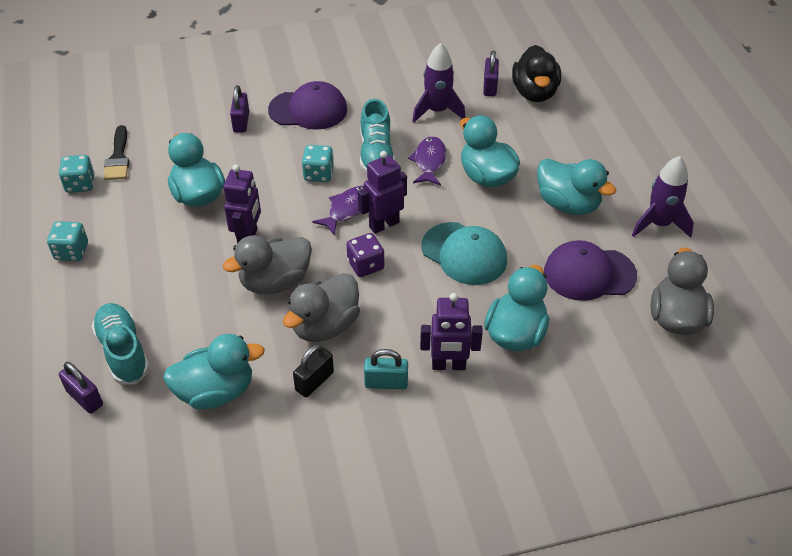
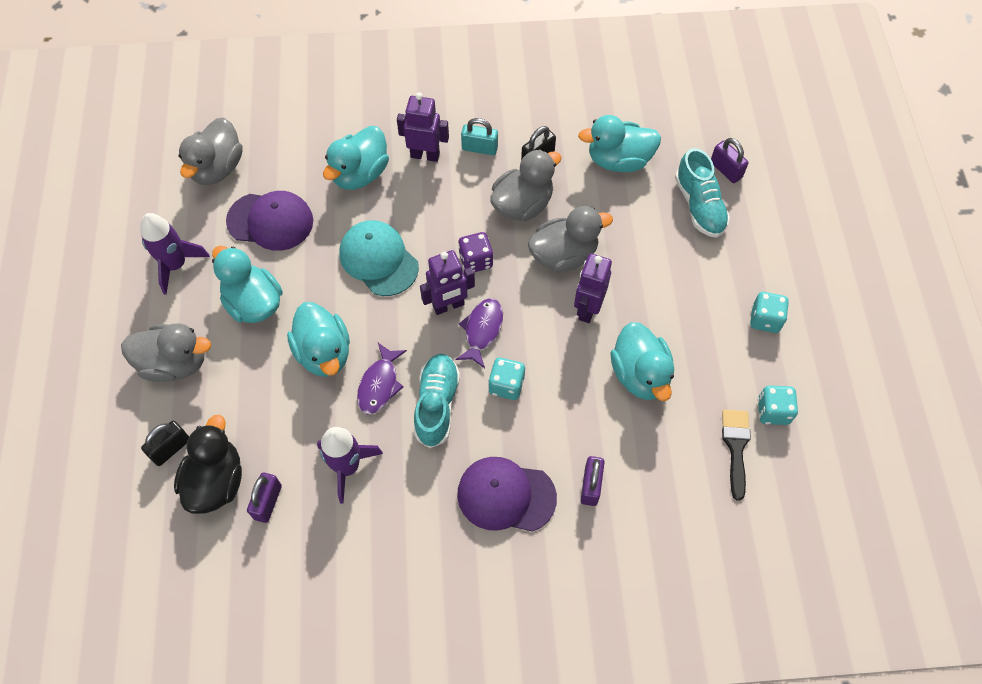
camera: 170 degrees left, 15 degrees up
(347, 209) = (482, 330): purple fish -> purple fish turned 150 degrees clockwise
(580, 105) = (170, 448): none -> black padlock
(611, 155) = (175, 363): none -> grey duck

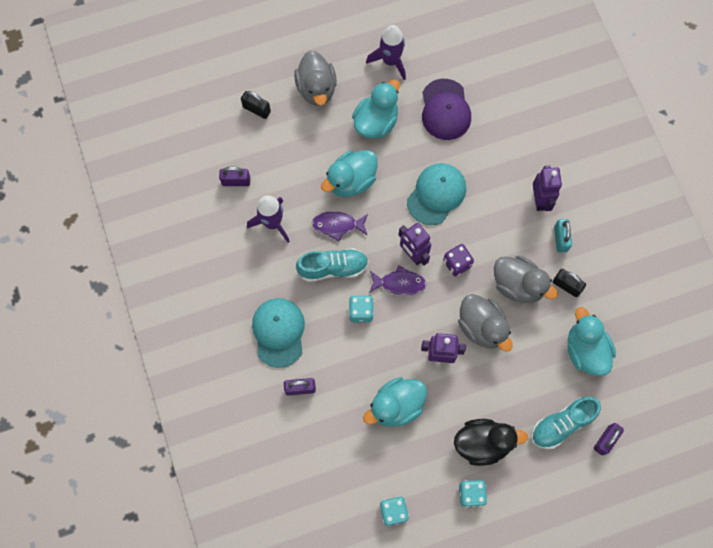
camera: 75 degrees right, 10 degrees up
(216, 481) = (242, 145): black duck -> black duck (483, 443)
(217, 168) = (478, 58): grey duck -> none
(360, 174) = (507, 158): turquoise duck -> none
(506, 495) = (278, 332): purple cap -> turquoise cap
(736, 447) = (357, 487): black brush -> none

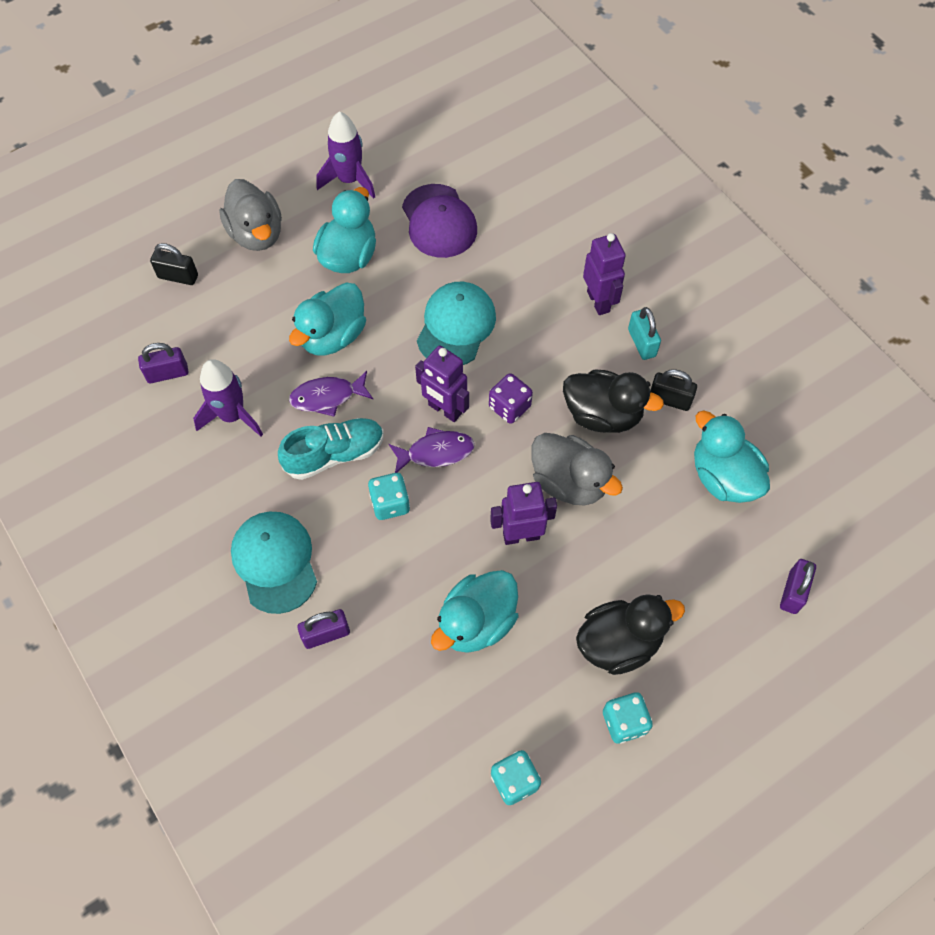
camera: 15 degrees left, 10 degrees down
(518, 285) = (602, 415): grey duck -> black duck
(562, 424) = (724, 586): turquoise shoe -> none

